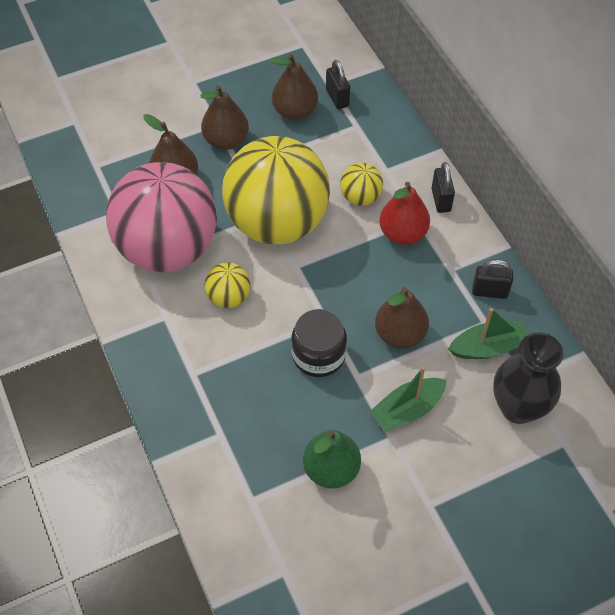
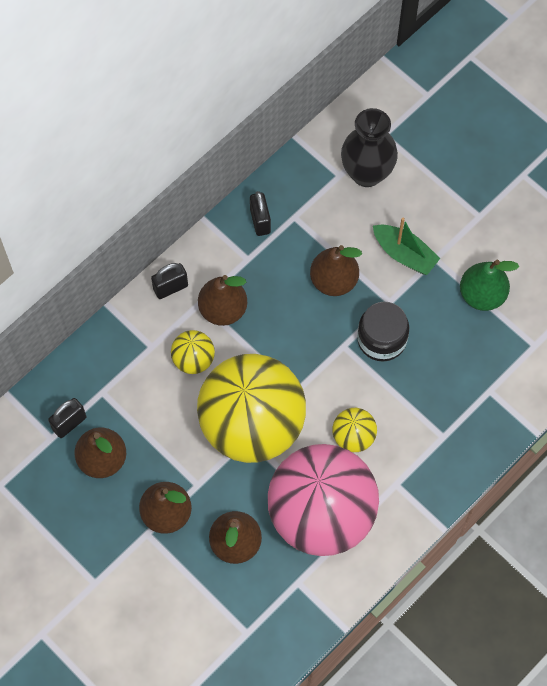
camera: 110 degrees left, 10 degrees up
(403, 233) = (223, 309): red pear -> brown pear
(488, 347) = (318, 209): green boat -> none

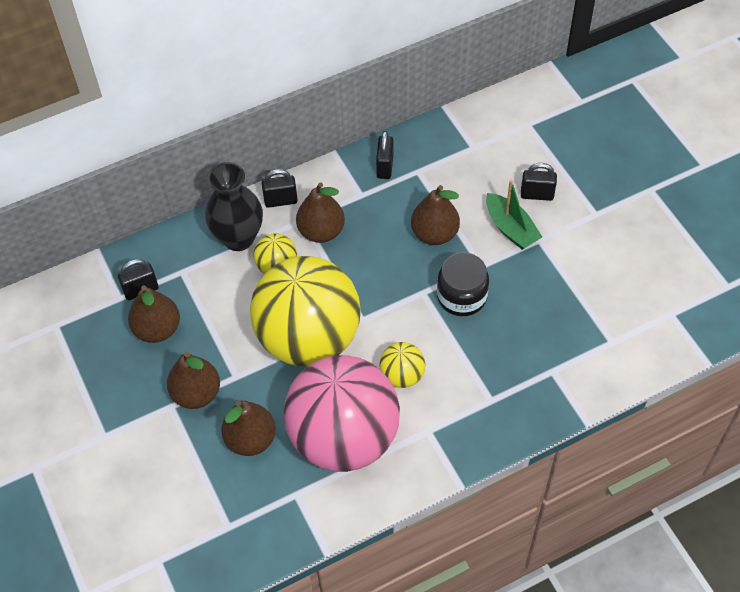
camera: 20 degrees right, 10 degrees down
(367, 173) = (499, 152): black vase -> black vase (238, 238)
(417, 211) = (537, 194): none -> black padlock
(482, 295) = (574, 283): green pear -> none

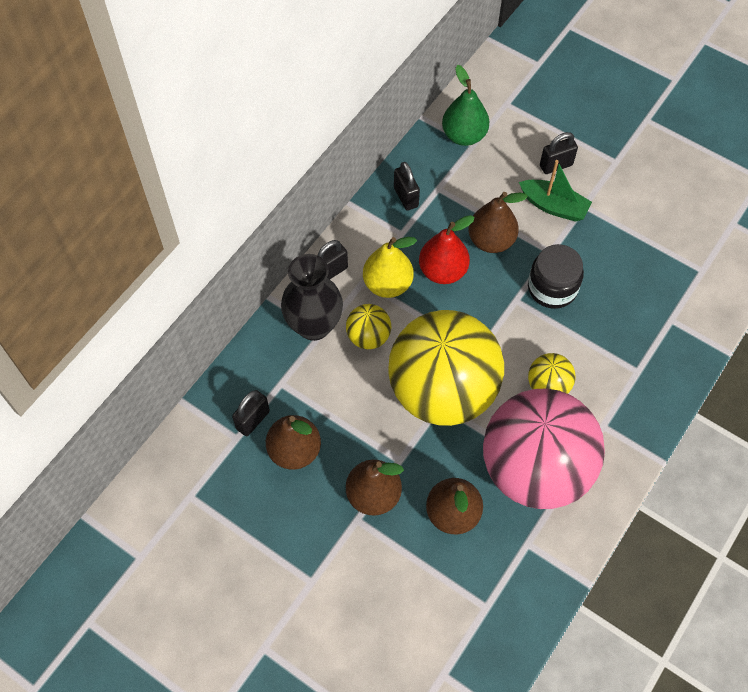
camera: 30 degrees left, 5 degrees up
(321, 231) = (387, 284): brown pear -> yellow pear
(375, 241) = (443, 271): none -> red pear
(470, 136) = (464, 135): none -> green pear

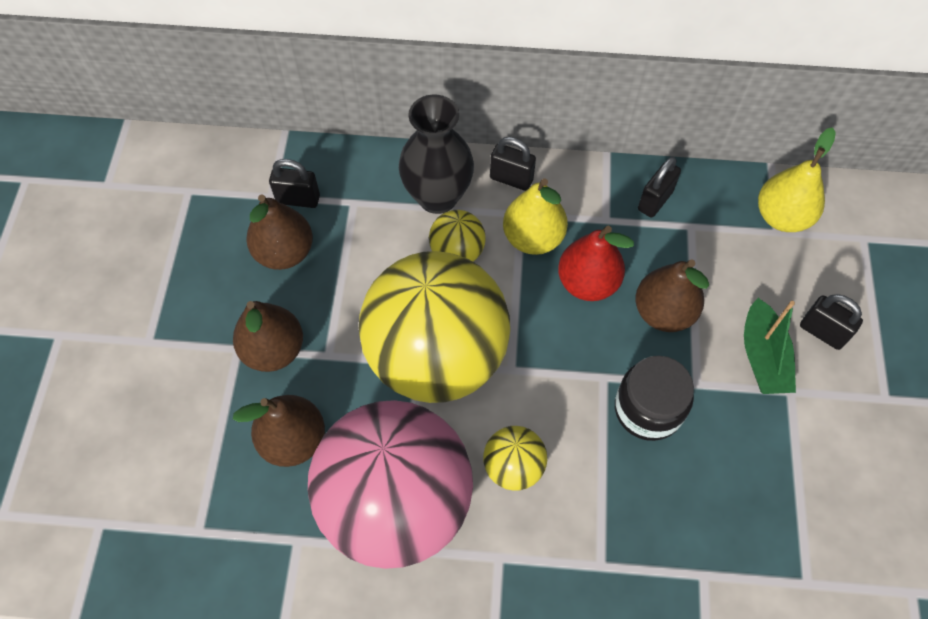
camera: 60 degrees right, 0 degrees up
(464, 135) = (782, 217): green pear -> yellow pear

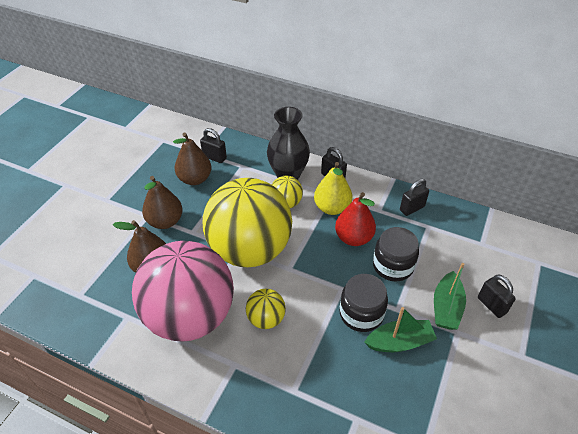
camera: 20 degrees right, 15 degrees down
(663, 312) = (393, 266): brown pear -> black jar
(718, 436) = (399, 342): none -> green boat
(782, 217) = (488, 237): yellow pear -> none

